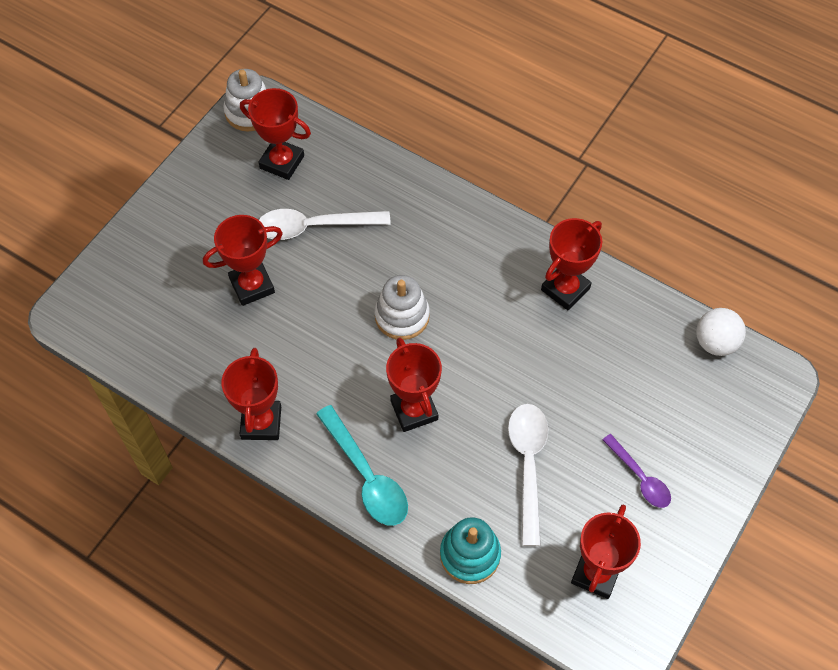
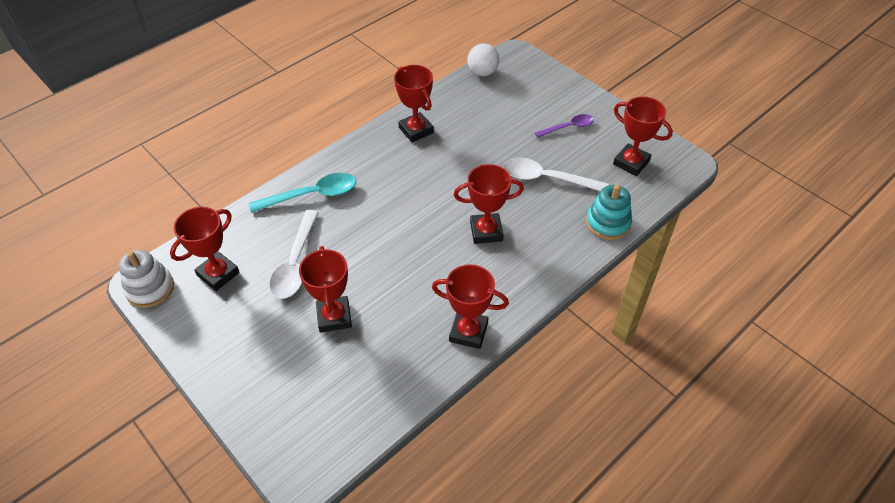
camera: 75 degrees left, 10 degrees down
(366, 476) = (533, 270): turquoise spoon -> turquoise spoon (312, 195)
(402, 316) = (403, 223): white stacking toy -> none

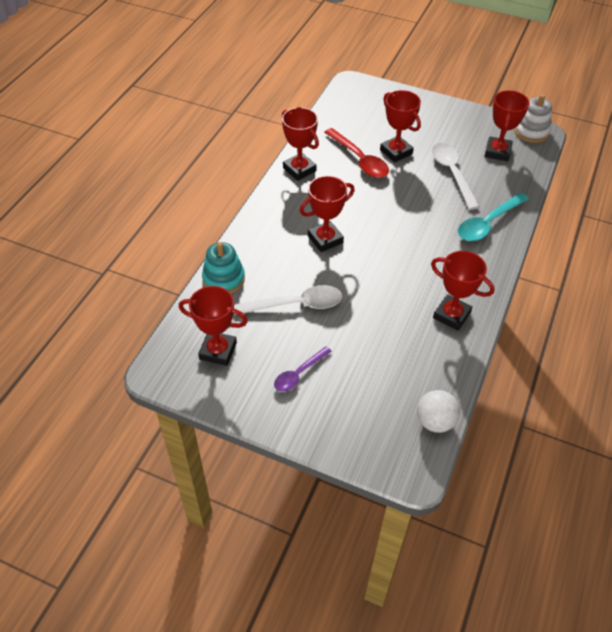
camera: 155 degrees right, 0 degrees up
(386, 320) = (359, 160): none -> red spoon
(468, 332) = (299, 169): red trophy -> red trophy turned 60 degrees clockwise

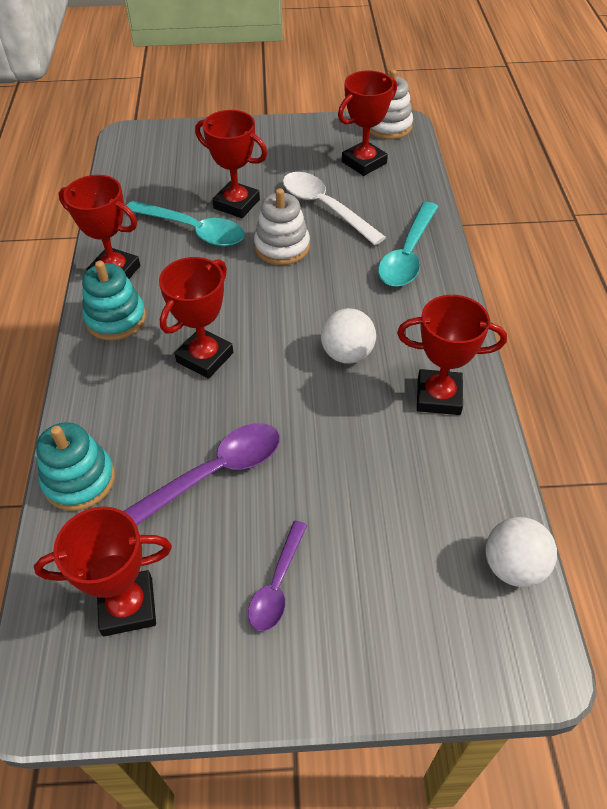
camera: 25 degrees left, 0 degrees up
(286, 198) = (116, 319): none -> turquoise stacking toy
(296, 304) = (214, 473): white spoon -> purple spoon
(359, 160) = (193, 230): red spoon -> turquoise spoon
(409, 189) = (282, 247): none -> white stacking toy
(410, 269) = (347, 354): none -> white ball
(497, 152) = (364, 162): red trophy -> red trophy turned 60 degrees clockwise

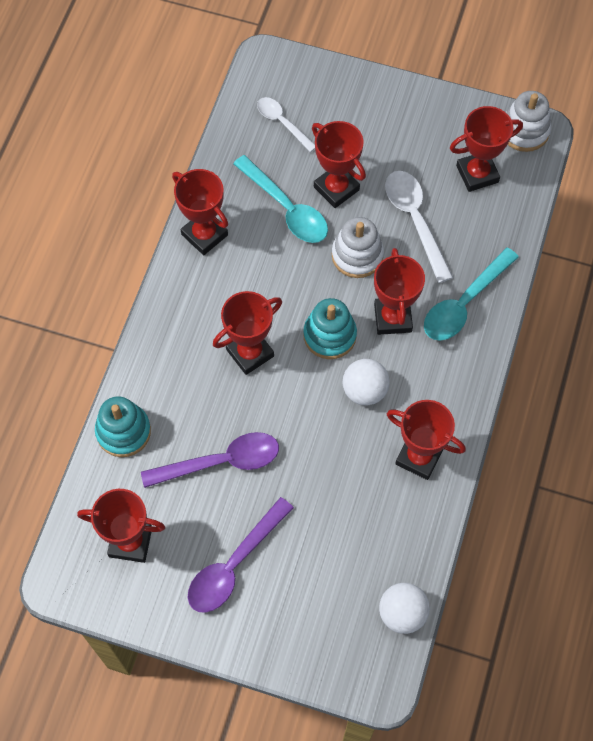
camera: 20 degrees right, 15 degrees up
(116, 319) = (191, 287): turquoise stacking toy -> turquoise stacking toy (329, 335)
(162, 172) = (282, 123): none -> white spoon
(277, 585) = (234, 564): purple spoon -> purple spoon, size x1.59
(344, 285) = (392, 318): none -> red trophy

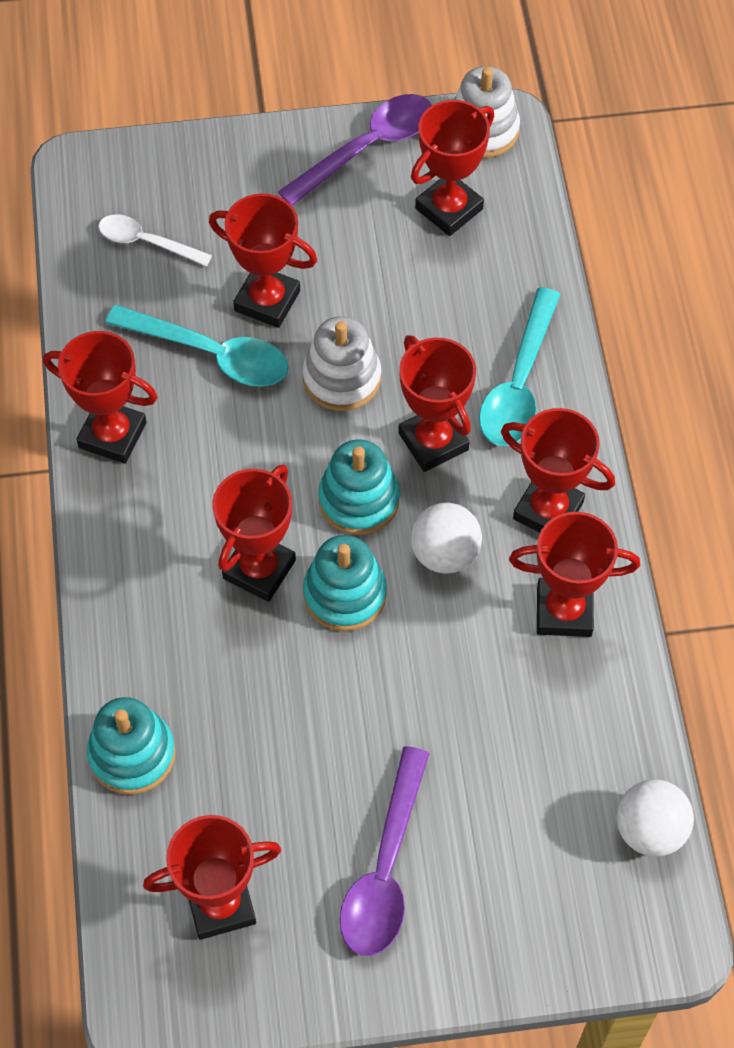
camera: 25 degrees left, 5 degrees down
(221, 462) = (294, 735): purple spoon -> purple spoon (367, 148)
(292, 389) = (344, 594): none -> turquoise stacking toy
(415, 220) = (397, 301): white spoon -> none
(441, 390) = (548, 510): none -> red trophy

